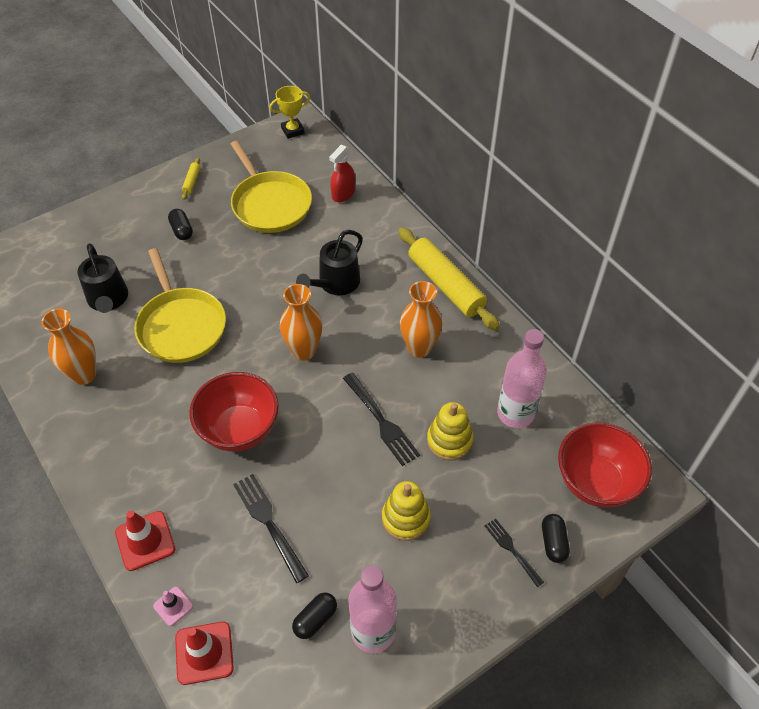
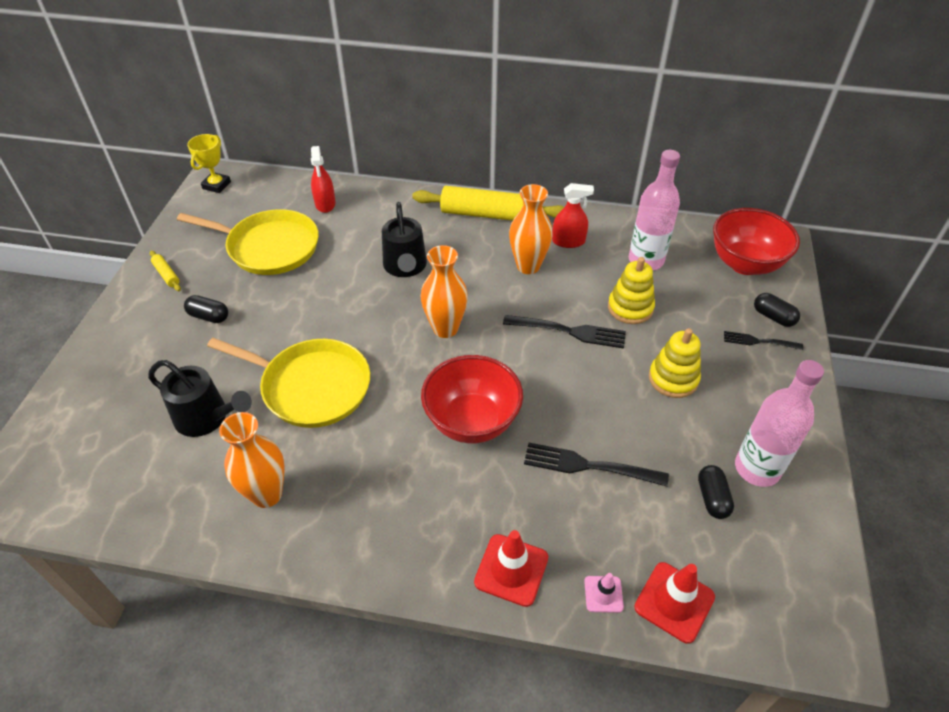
camera: 45 degrees left, 5 degrees down
(476, 351) = (568, 241): none -> red spray bottle

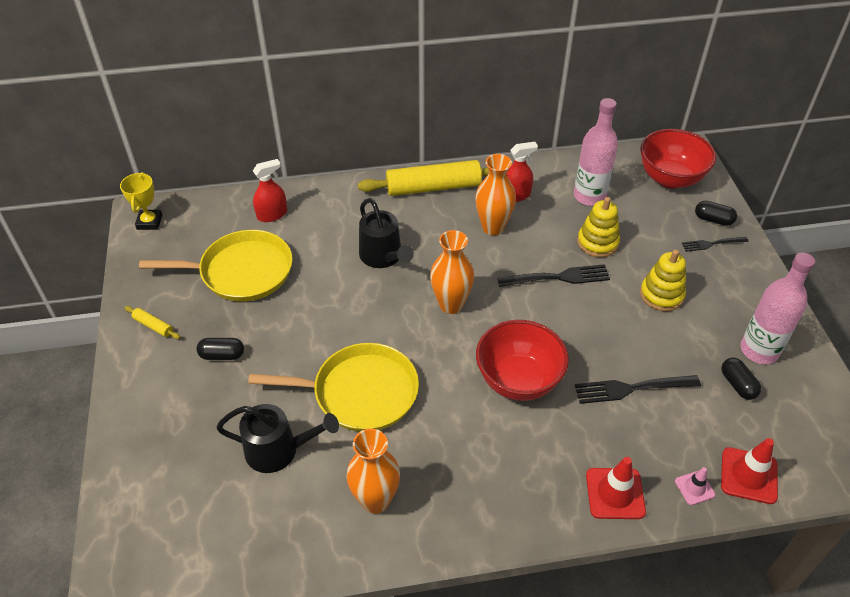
camera: 20 degrees left, 0 degrees up
(325, 204) = (272, 214): red spray bottle -> red spray bottle turned 90 degrees counterclockwise

